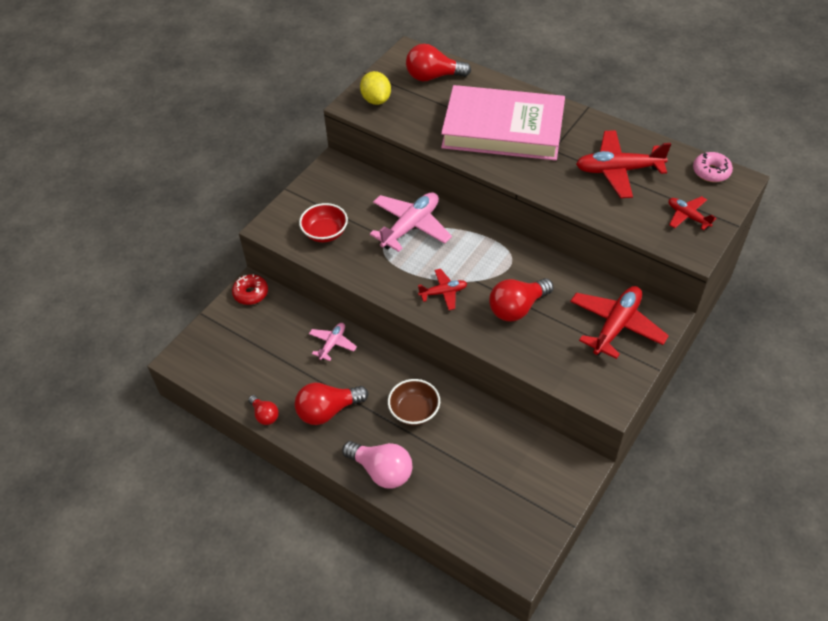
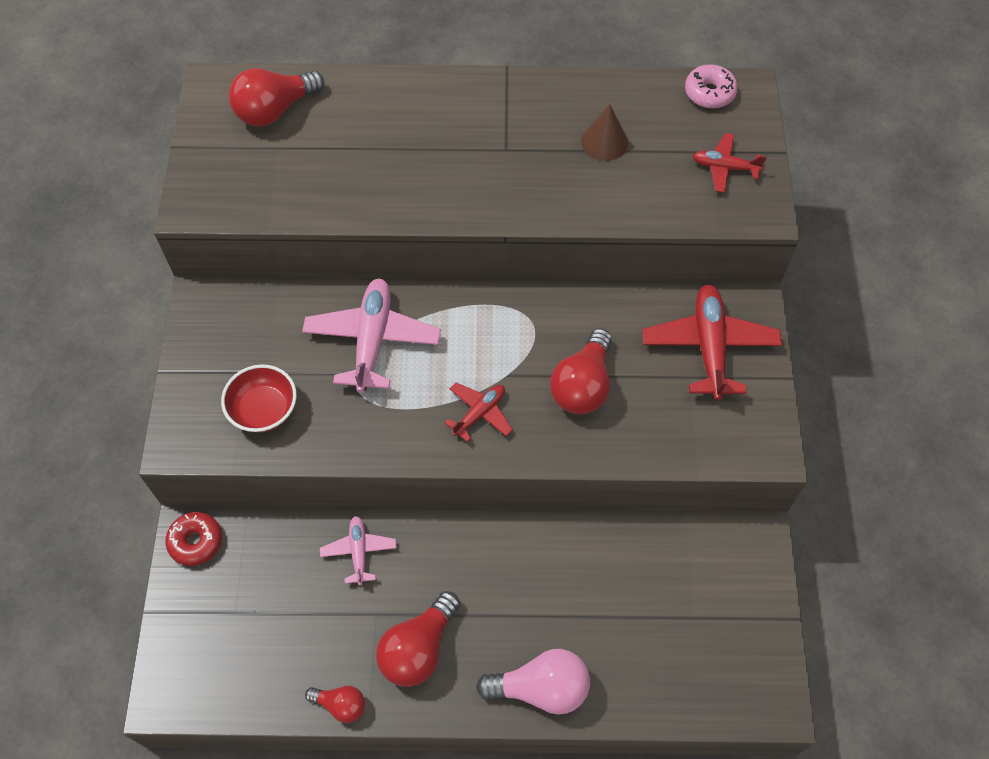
camera: 35 degrees left, 10 degrees up
(376, 100) = (220, 182): yellow lemon -> none
(414, 411) = (525, 584): brown bowl -> none
(503, 129) = (423, 149): pink book -> none
(618, 170) = (604, 142): red plane -> brown cone

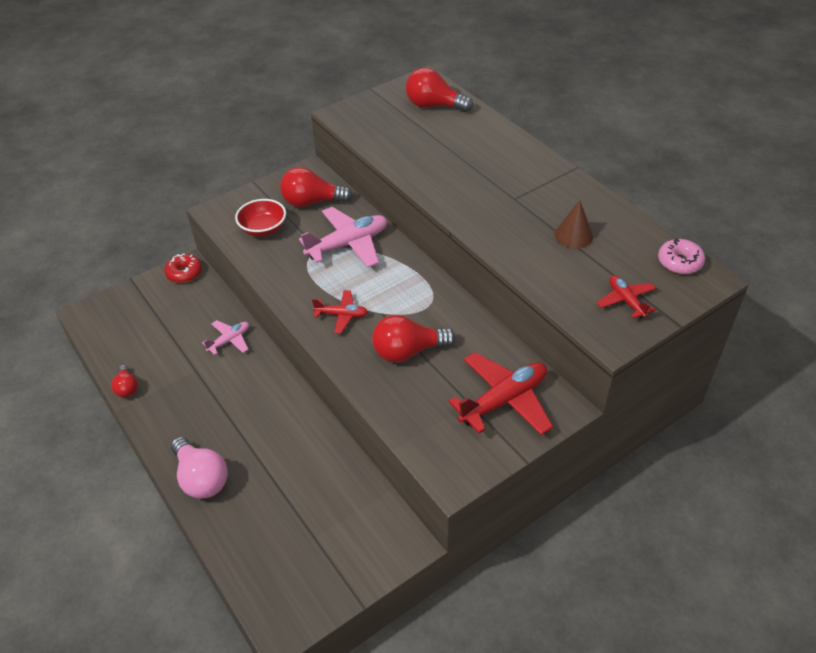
camera: 55 degrees right, 15 degrees down
(418, 648) = (186, 402): red light bulb -> red light bulb (312, 202)

